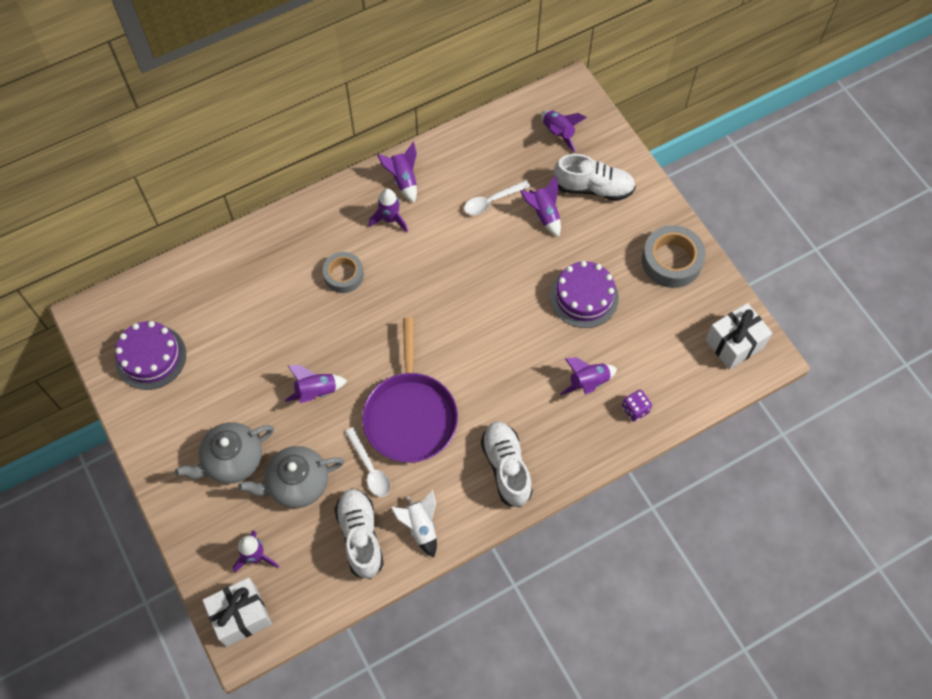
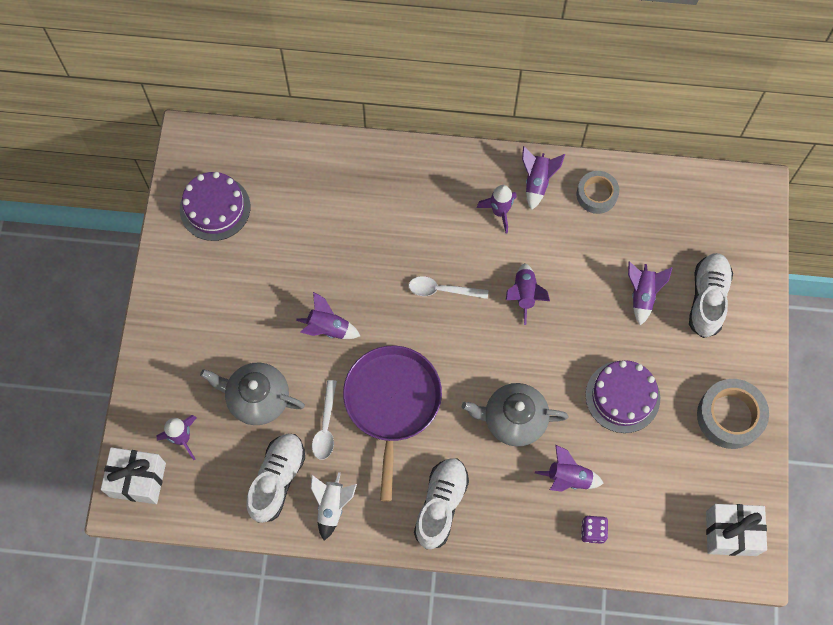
camera: 35 degrees right, 5 degrees up
(232, 460) = (219, 342): grey teapot -> grey teapot (513, 419)
(343, 275) = (423, 238): grey tape -> grey tape (596, 195)
(410, 415) = (392, 403): purple pan -> purple pan turned 150 degrees clockwise
(492, 201) = (603, 252): white spoon -> white spoon (442, 290)
(558, 133) = (712, 226): purple rocket -> purple rocket (524, 295)
(593, 188) = (707, 299): white shoe -> white shoe turned 120 degrees counterclockwise

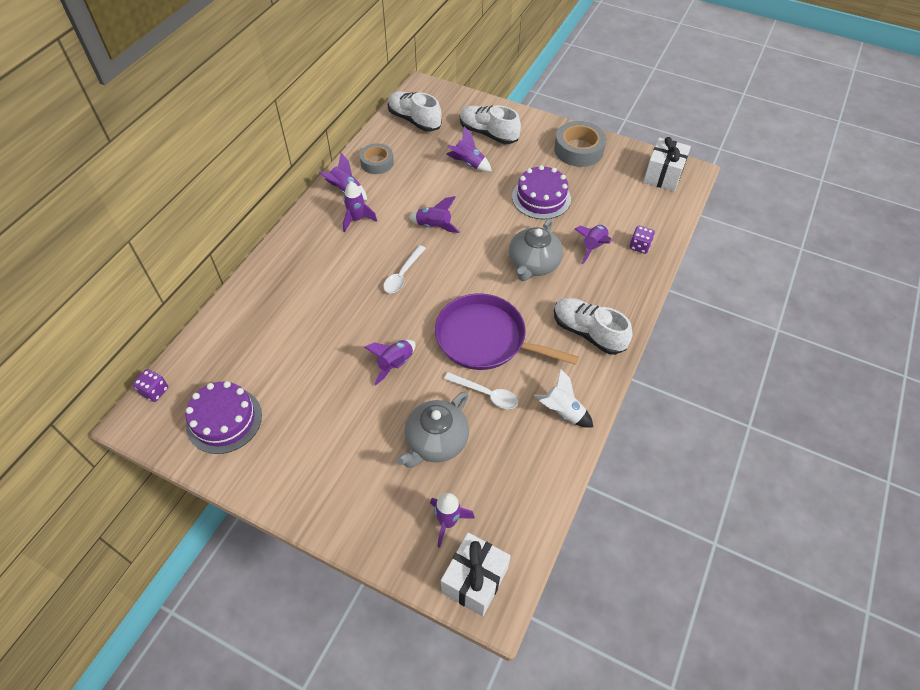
camera: 70 degrees left, 15 degrees down
(222, 136) = (154, 391): none -> purple dice
(277, 480) = (522, 449): white shoe -> white shoe (414, 120)

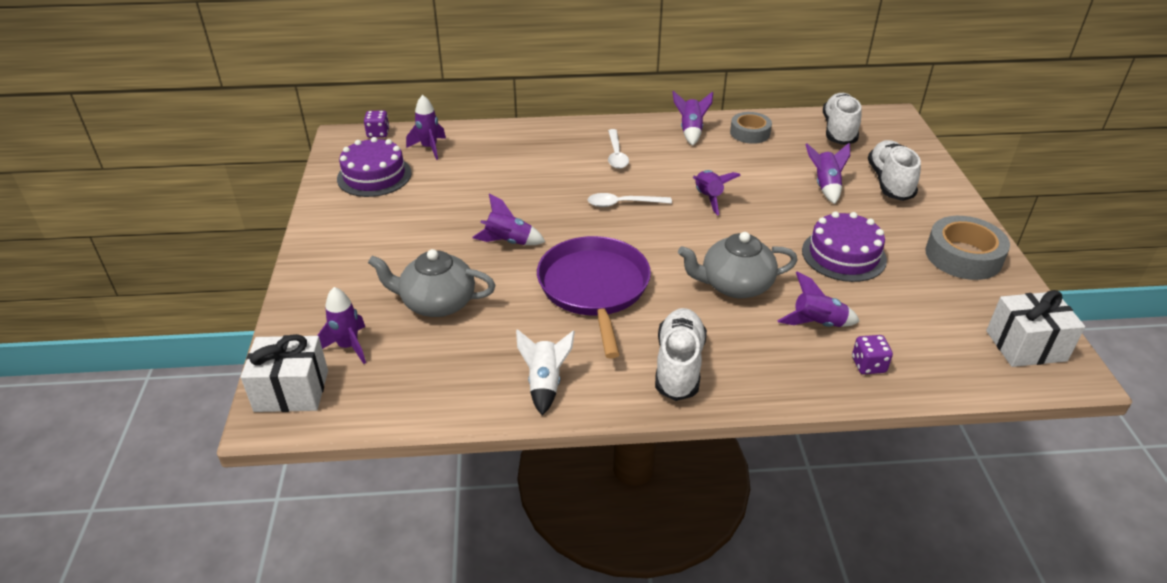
camera: 60 degrees right, 15 degrees down
(357, 219) = (662, 151): purple rocket -> purple rocket (429, 148)
(486, 394) = (522, 316): white spoon -> white spoon (616, 155)

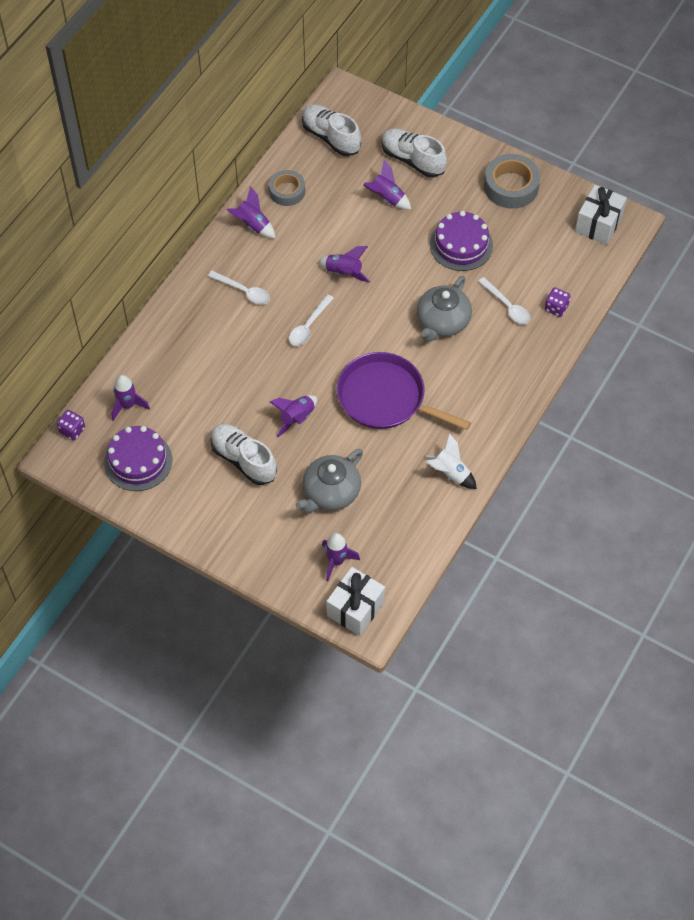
camera: 55 degrees left, 20 degrees up
(679, 365) = (487, 398): white shoe -> white shoe (243, 460)
(817, 324) = (507, 306): purple rocket -> white spoon

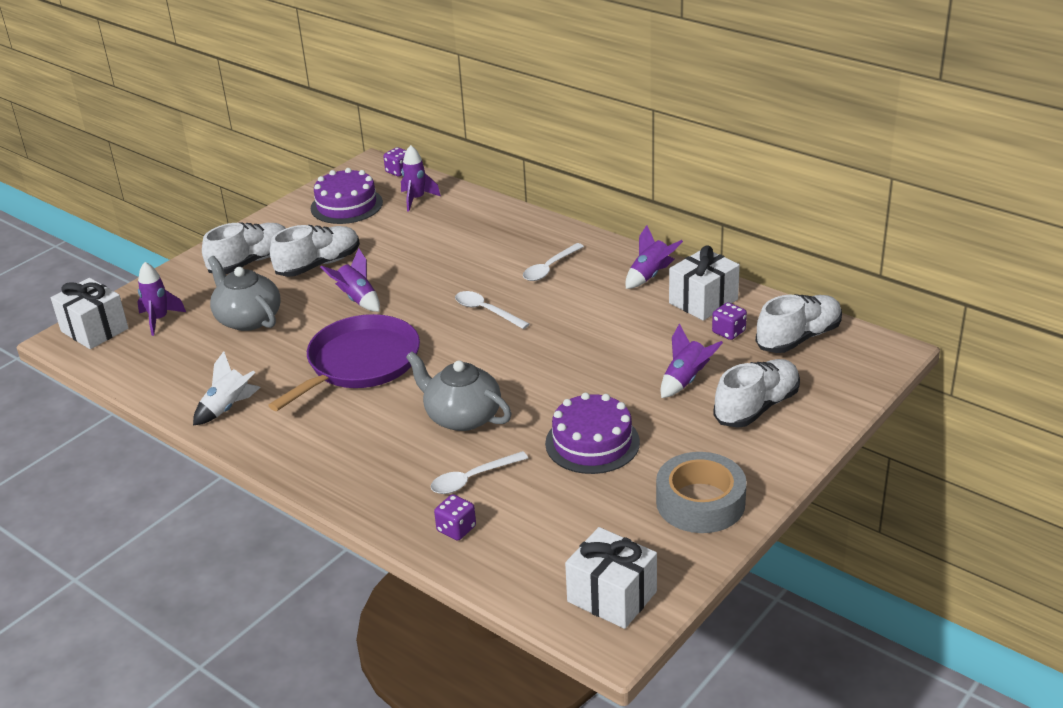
camera: 100 degrees right, 25 degrees down
(240, 515) = (250, 262): none -> white shoe
(287, 191) = (703, 301): grey tape -> white gift
(326, 176) = (728, 332): none -> purple dice
(344, 273) = (562, 340): purple rocket -> none

